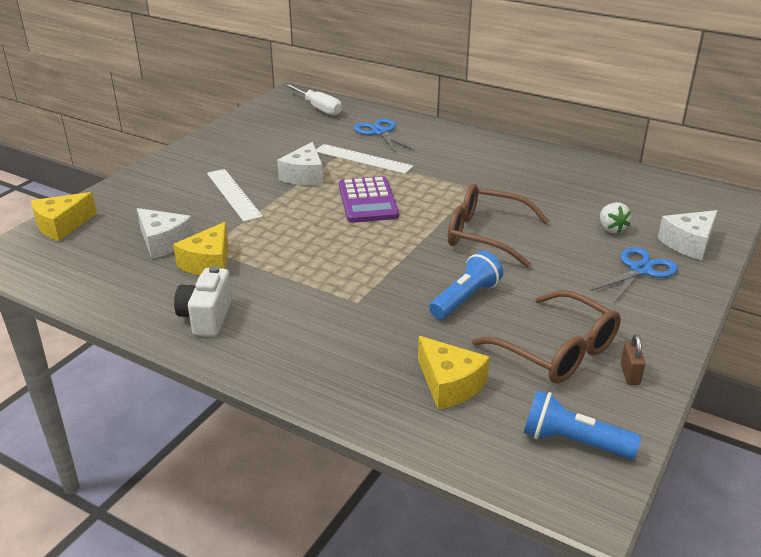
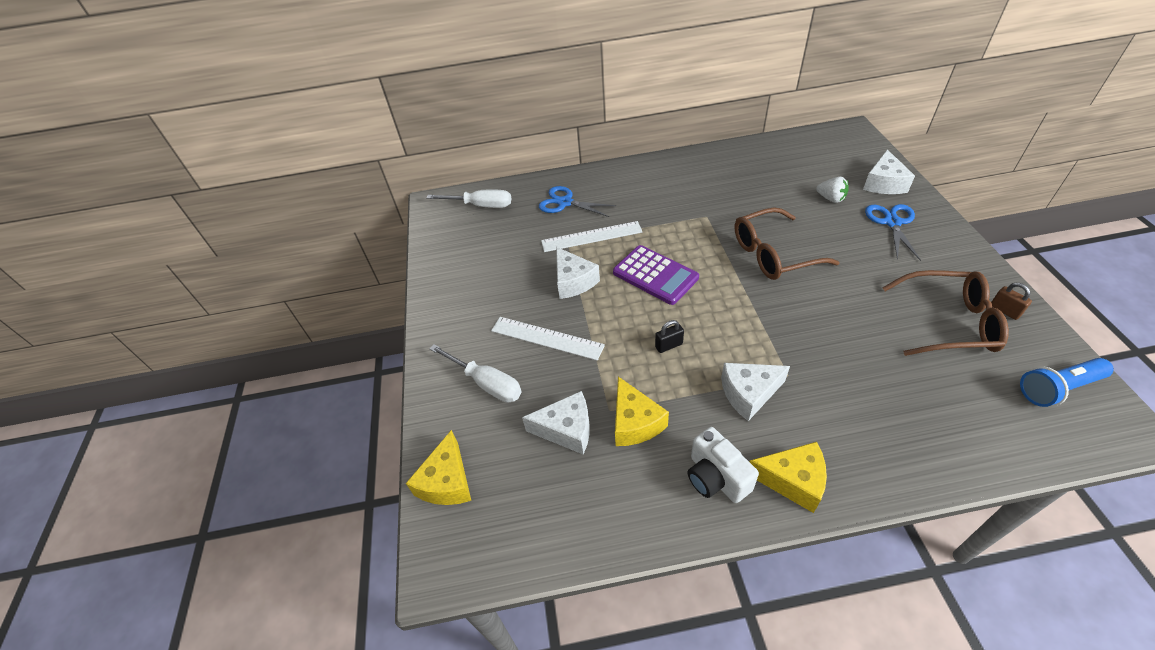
camera: 35 degrees left, 15 degrees up
(159, 196) = (486, 383): none -> white screwdriver
(304, 240) = (669, 345): none -> black padlock
(309, 294) = (749, 393): none -> white cheese
(449, 384) = (941, 401): yellow cheese -> yellow cheese (792, 480)
(465, 299) = (843, 319): blue flashlight -> none

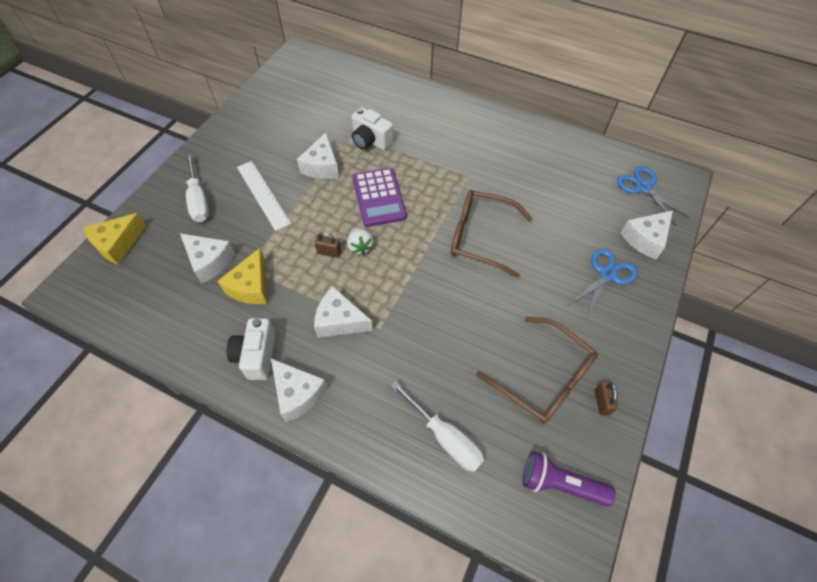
camera: 30 degrees right, 10 degrees up
(481, 205) = (326, 72): white screwdriver -> white screwdriver (445, 437)
(565, 202) = (382, 103): blue scissors -> blue scissors (643, 187)
(591, 236) = (370, 141): white ruler -> white camera
(669, 345) = (329, 252): black padlock -> brown padlock
(792, 480) = (298, 393): yellow cheese -> white cheese
(831, 199) = (582, 223): white strawberry -> white strawberry (360, 247)
(1057, 388) = (560, 483): blue flashlight -> purple flashlight

